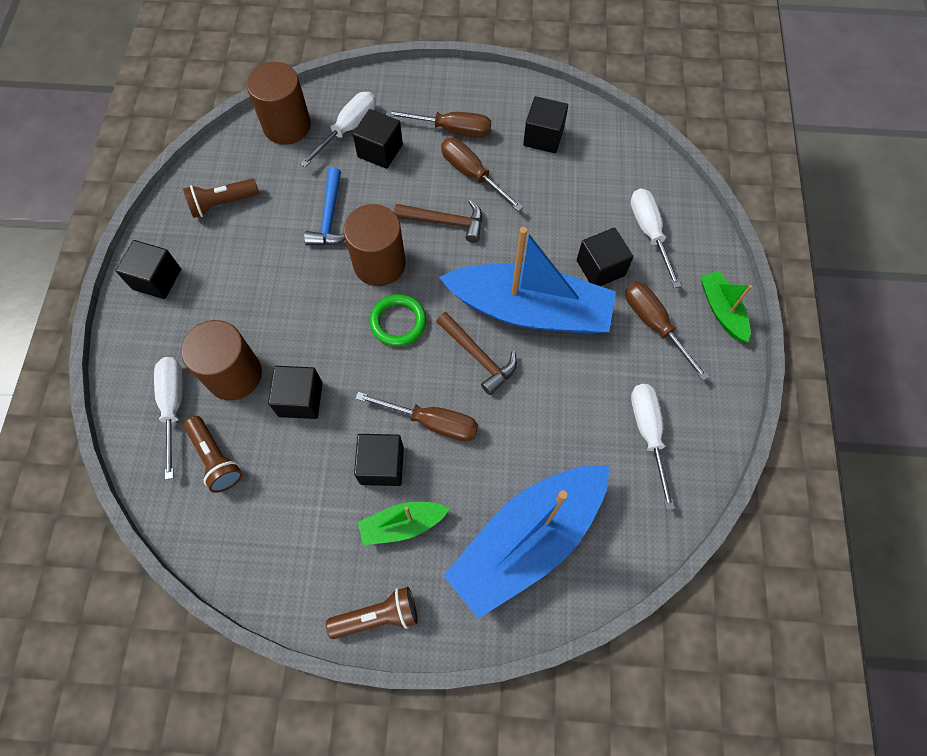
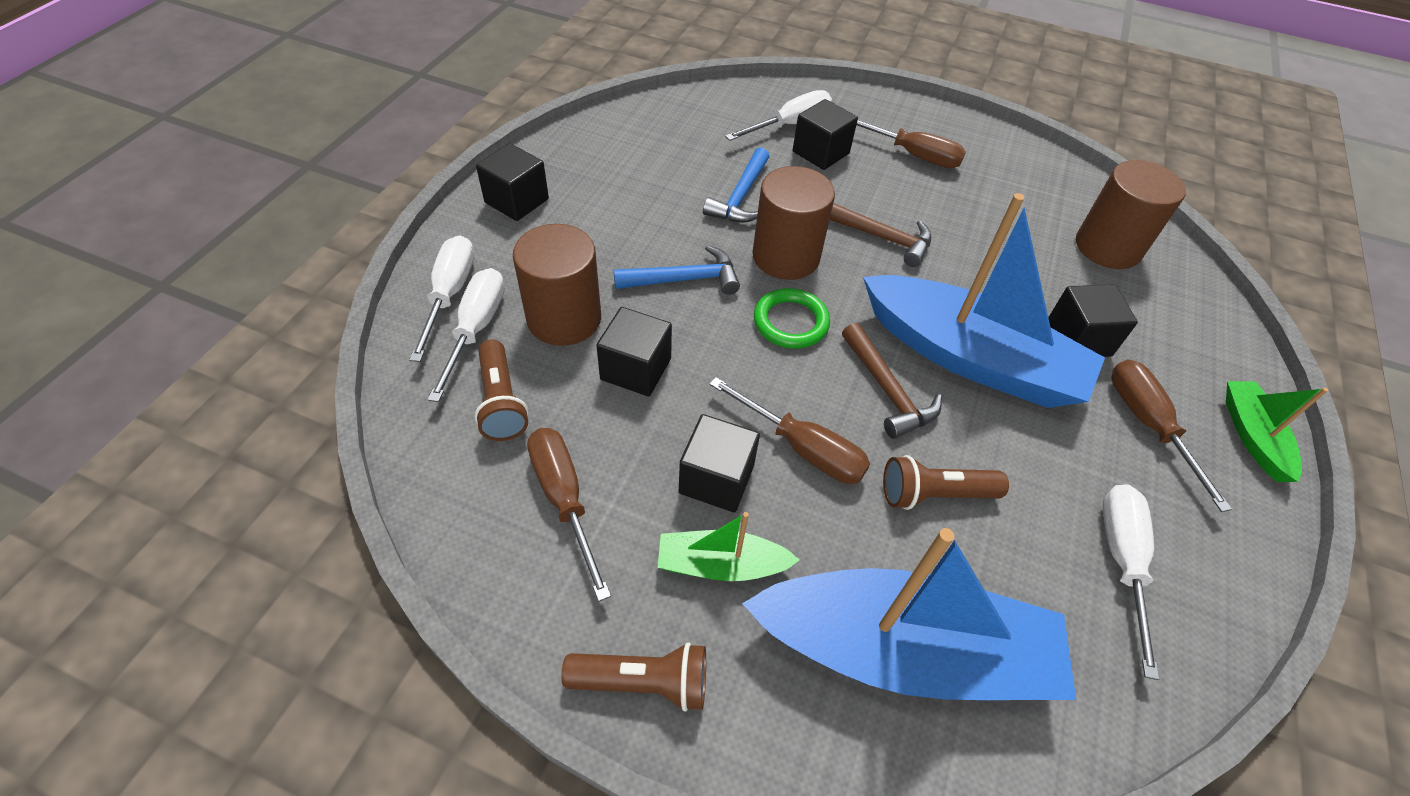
camera: 15 degrees right, 15 degrees down
(222, 203) = (621, 153): brown flashlight -> brown flashlight (934, 494)
(287, 126) = (721, 106): brown cylinder -> brown cylinder (1107, 247)
(311, 310) = (684, 279): none -> blue hammer
(472, 174) = (927, 201): brown screwdriver -> brown screwdriver (564, 499)
(527, 540) = (904, 650): blue boat -> blue boat turned 150 degrees counterclockwise
(543, 137) = (1025, 188): black cube -> none
(649, 232) = (1152, 318): white screwdriver -> white screwdriver (449, 294)

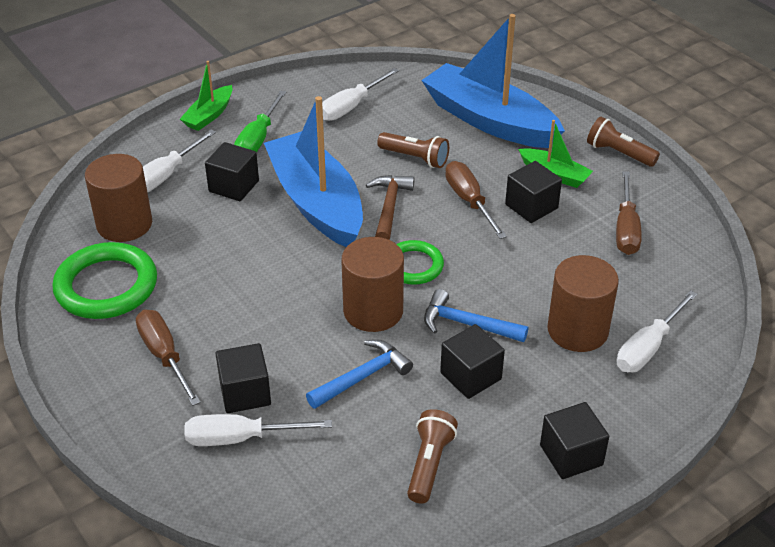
camera: 145 degrees left, 10 degrees down
(449, 294) = (661, 383): white screwdriver -> white screwdriver (166, 176)
(501, 402) = (645, 292): brown flashlight -> brown flashlight (429, 464)
(636, 369) = (544, 278): black cube -> black cube (470, 376)
(881, 237) = (282, 296): brown hammer -> none
(1033, 187) = (106, 286): none -> green ring
(1148, 425) = (258, 139): brown screwdriver -> green screwdriver

